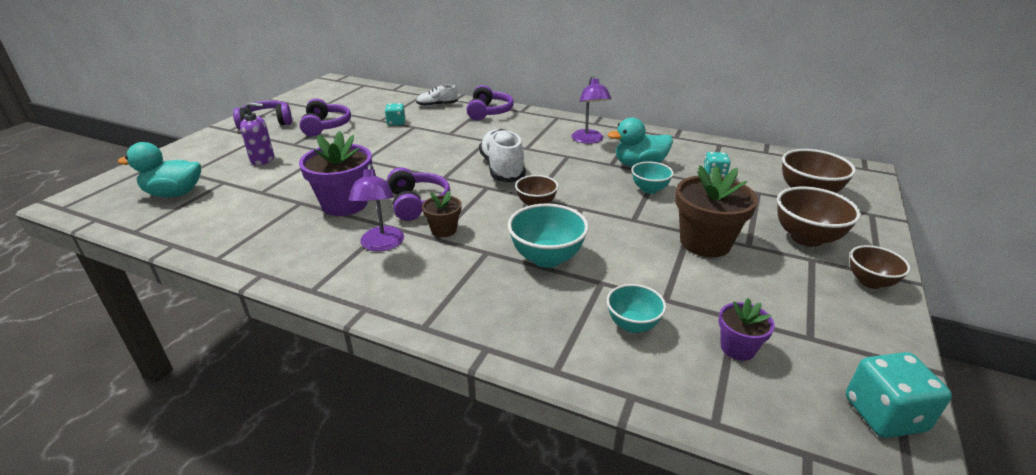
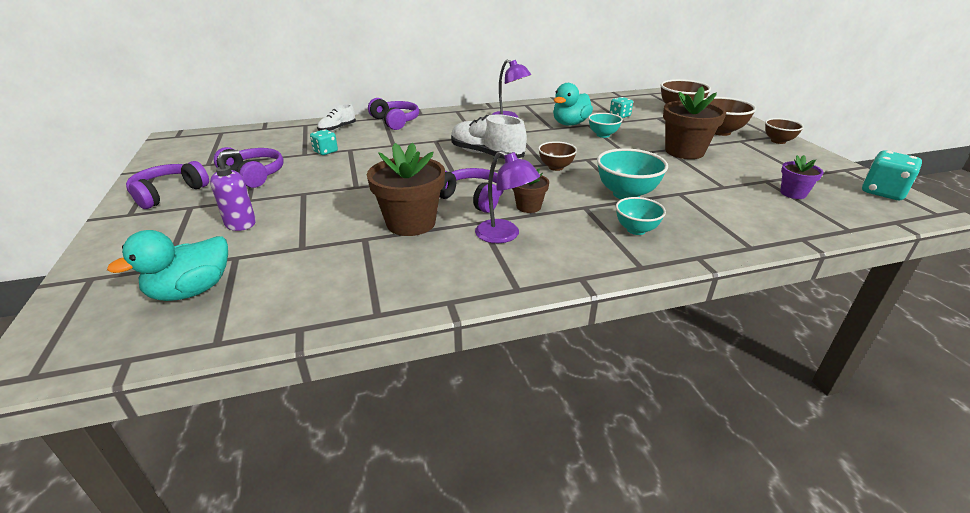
camera: 40 degrees left, 0 degrees up
(344, 204) = (411, 223): purple flower pot -> brown flower pot
(632, 325) = (735, 206): turquoise bowl -> turquoise bowl (636, 230)

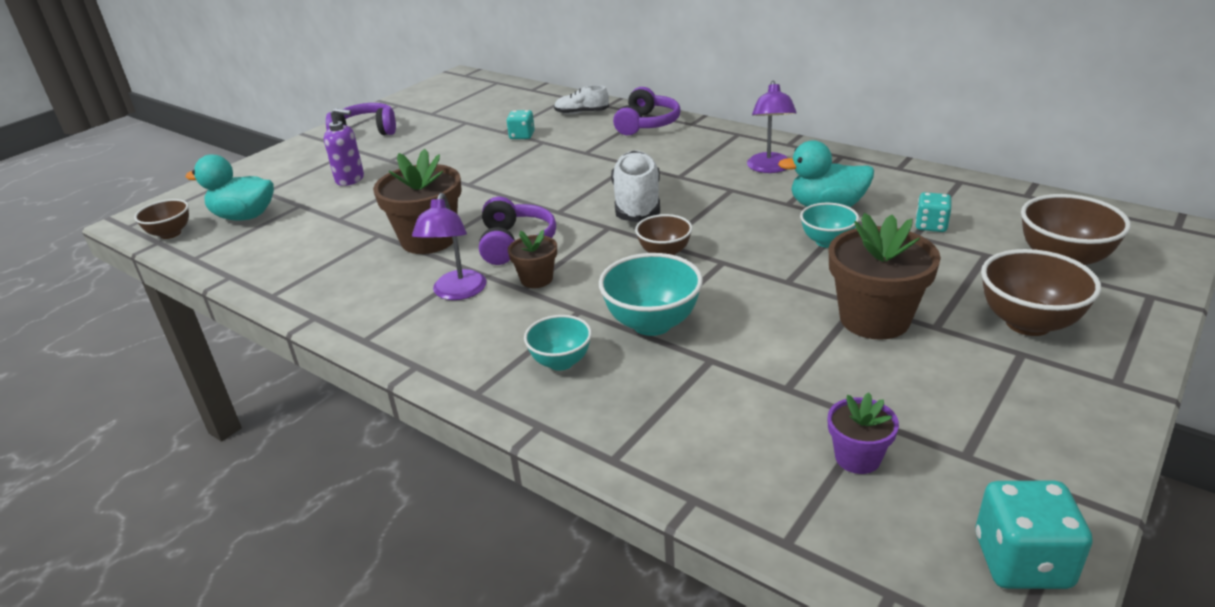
camera: 55 degrees right, 0 degrees up
(254, 175) = (434, 138): purple headphones -> none
(778, 141) = (1094, 391): brown bowl -> brown bowl (170, 234)

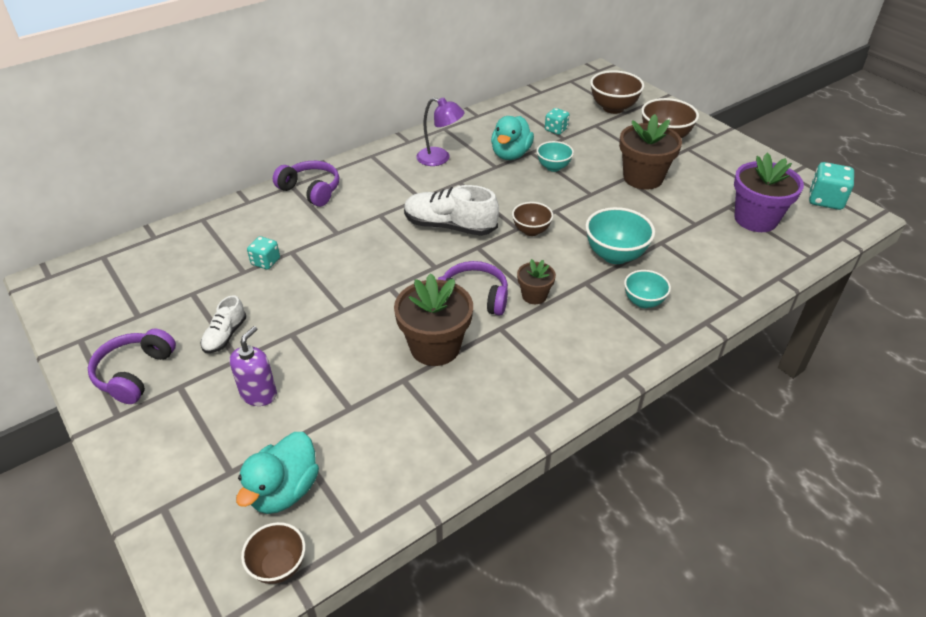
camera: 75 degrees left, 10 degrees up
(457, 292) = (532, 340): purple lamp -> none
(581, 113) = (249, 218): white shoe -> white shoe (225, 335)
(857, 458) = (755, 219): purple flower pot -> purple flower pot, size x1.87

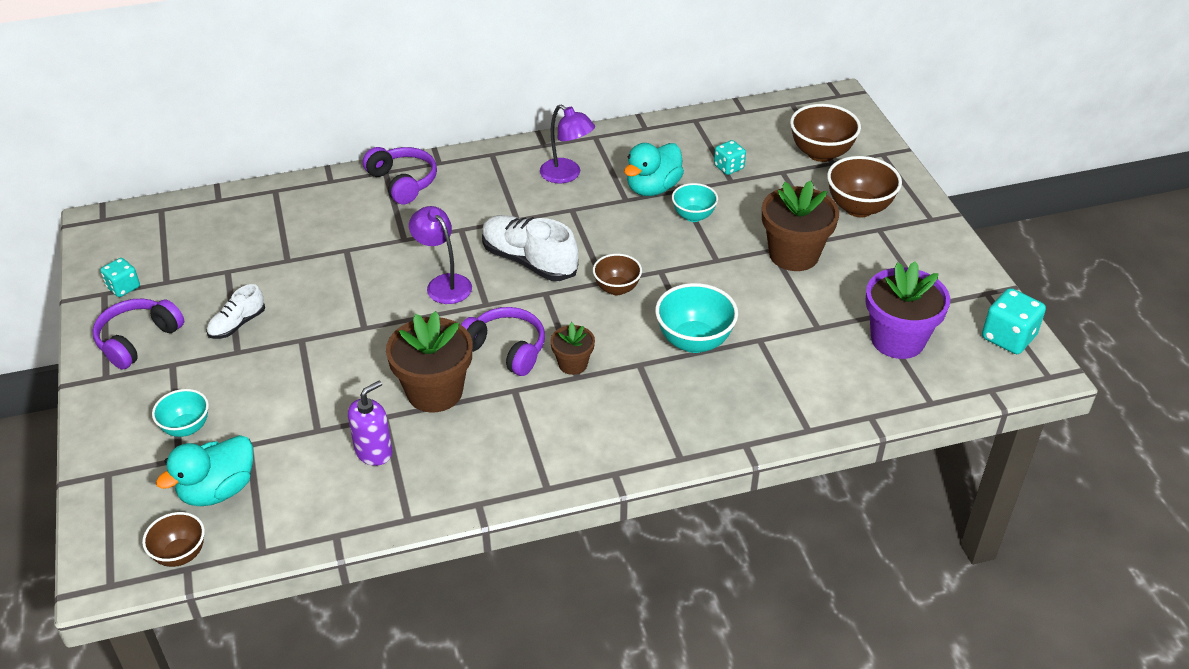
camera: 20 degrees right, 0 degrees up
(259, 394) = (240, 392): purple soap dispenser -> purple soap dispenser (374, 452)
(265, 262) = (314, 254): turquoise dice -> turquoise dice (123, 287)
(390, 259) = (443, 283): none -> purple lamp
(643, 302) = (689, 403): turquoise bowl -> turquoise bowl (186, 428)

